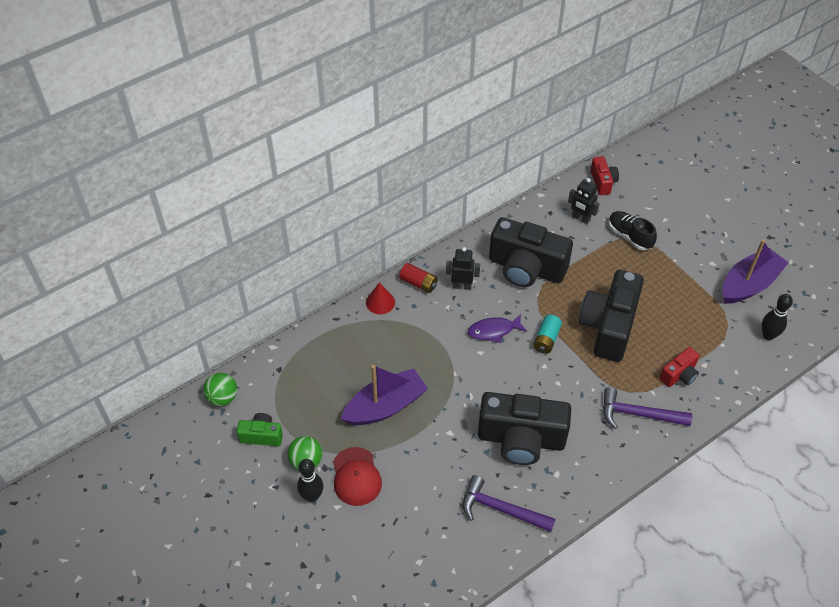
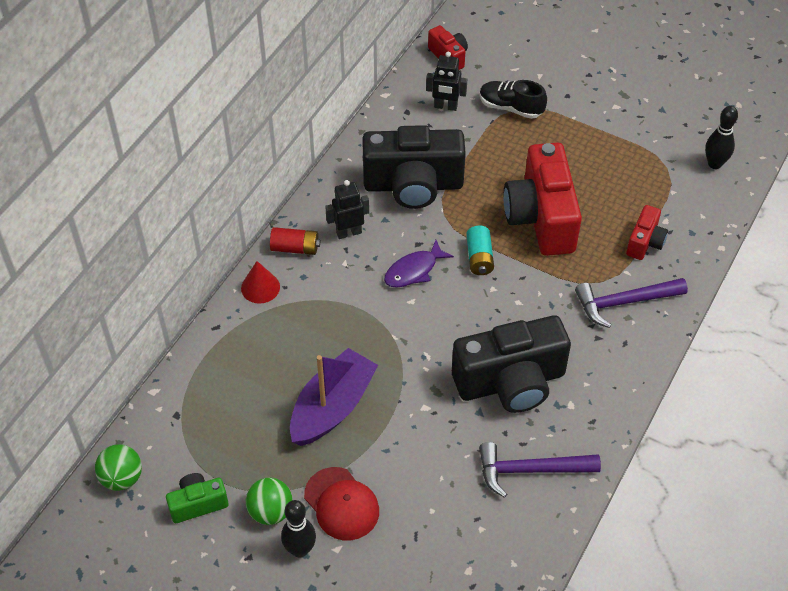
camera: 25 degrees left, 0 degrees up
(608, 327) = (541, 218): black camera -> red camera
(749, 284) = (666, 115): purple boat -> none

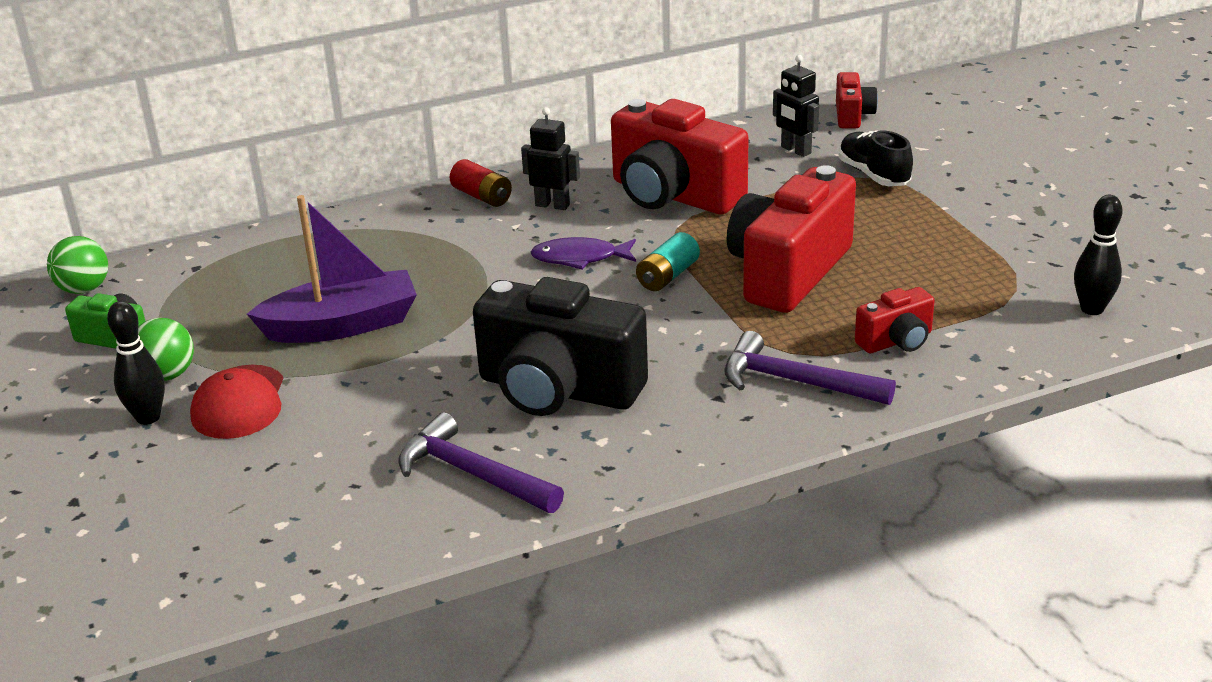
camera: 40 degrees right, 20 degrees down
(260, 287) = (406, 211): red cone -> none
(413, 185) = (673, 195): black camera -> red camera

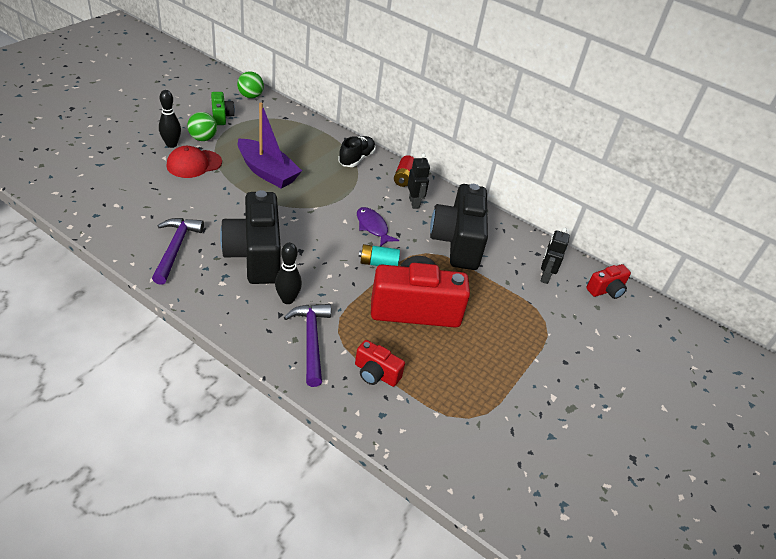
camera: 50 degrees right, 10 degrees up
(673, 195) = (457, 242): red camera -> black camera
(873, 175) = (546, 317): black shoe -> black shoe (356, 159)
(1092, 309) = (472, 463): black bowling pin -> black bowling pin (287, 299)

